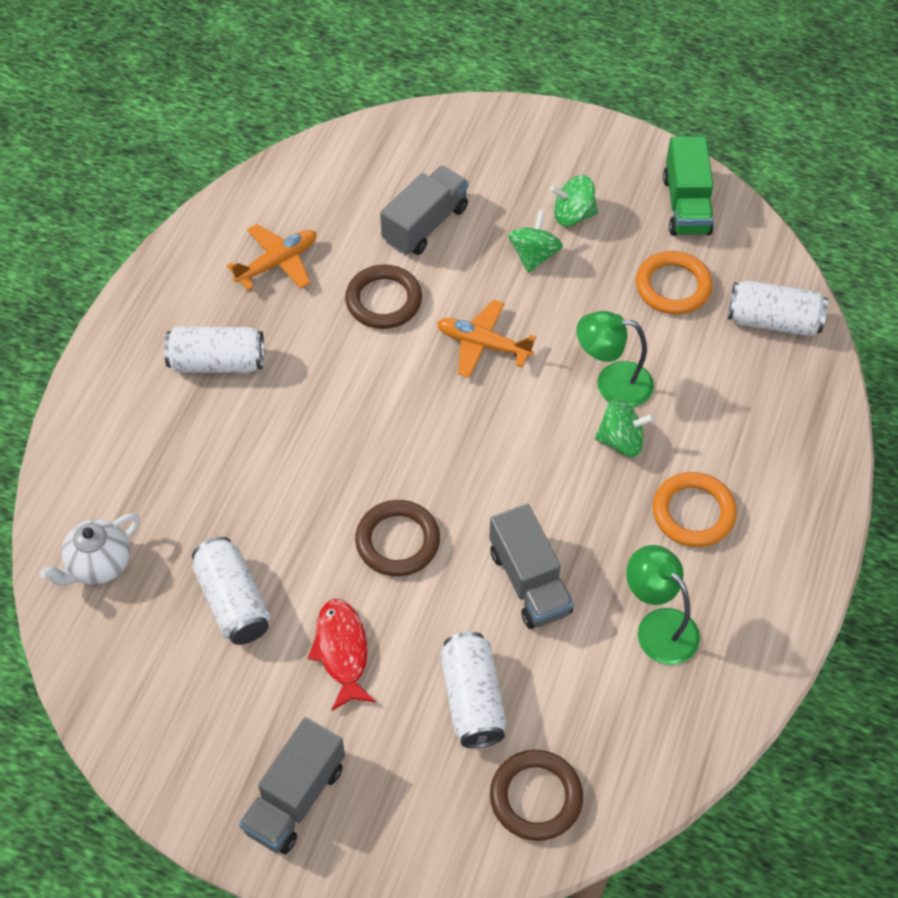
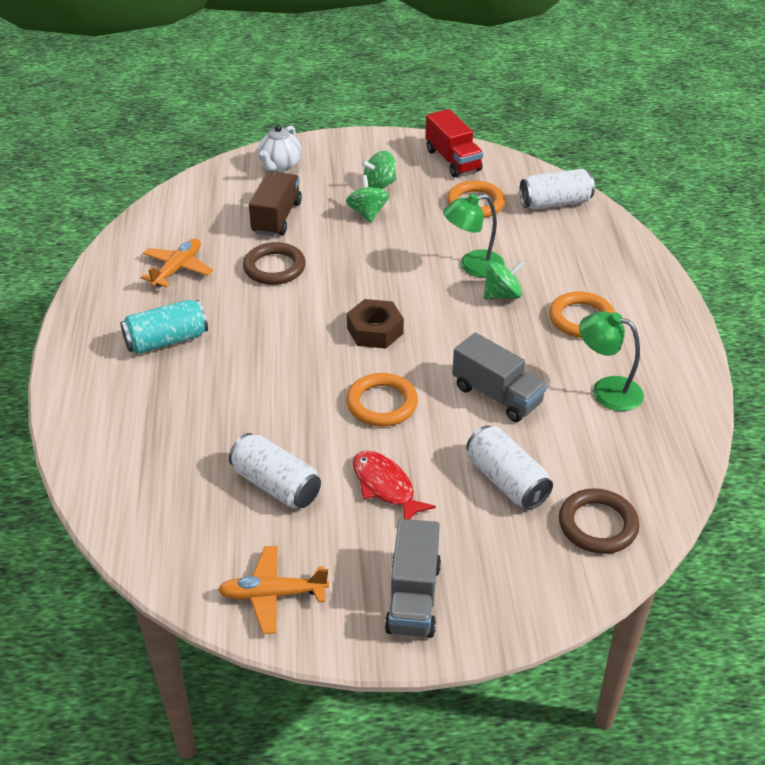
camera: 25 degrees left, 15 degrees down
(99, 565) = (145, 500): white teapot -> white teapot (280, 166)
(217, 362) = (167, 340): white can -> turquoise can
(397, 541) = (382, 404): brown ring -> orange ring
(425, 224) = (276, 218): grey truck -> brown truck
(445, 436) = (375, 331): none -> brown nut
(483, 344) = (365, 271): orange plane -> orange plane (272, 594)
(686, 205) = (453, 160): green truck -> red truck

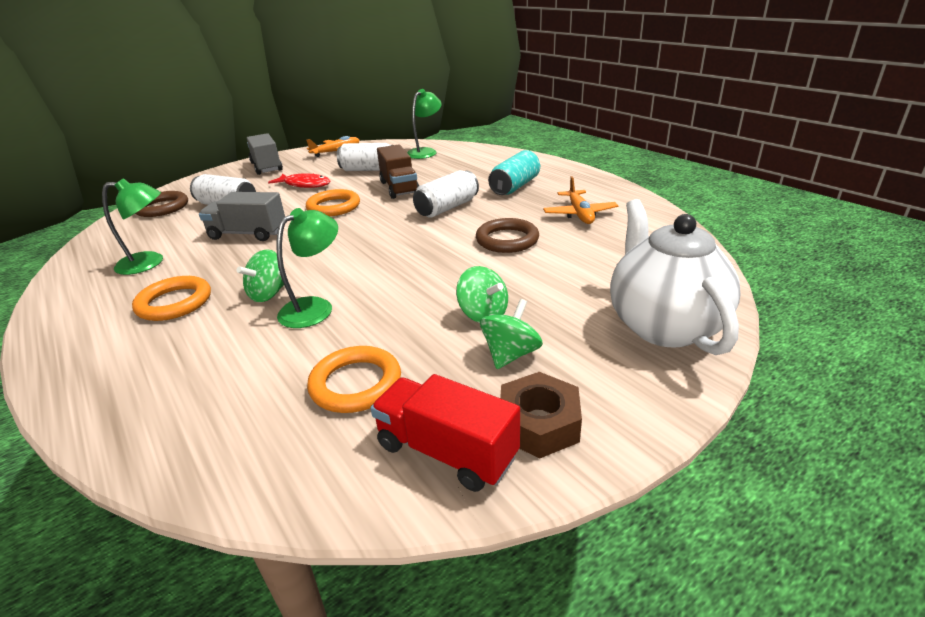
camera: 150 degrees right, 10 degrees down
(153, 500) = (425, 152): none -> green lamp
(276, 218) = (569, 273): brown truck -> brown truck (399, 188)
(280, 166) = (663, 325): white teapot -> white teapot, size x1.77
(375, 331) = (373, 234): brown nut -> brown nut (539, 423)
(555, 203) = (226, 439): white can -> white can (447, 208)

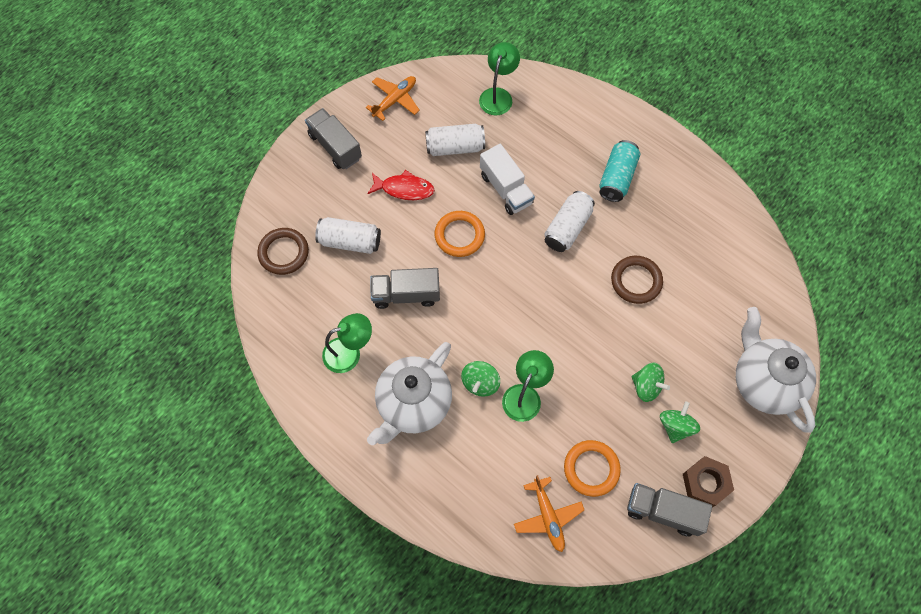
camera: 15 degrees left, 35 degrees up
(174, 303) = (413, 404): orange ring -> white teapot
(399, 188) = (506, 189): brown truck -> white truck
(446, 451) = (663, 512): red truck -> grey truck
(579, 214) = (685, 229): orange plane -> orange plane (548, 517)

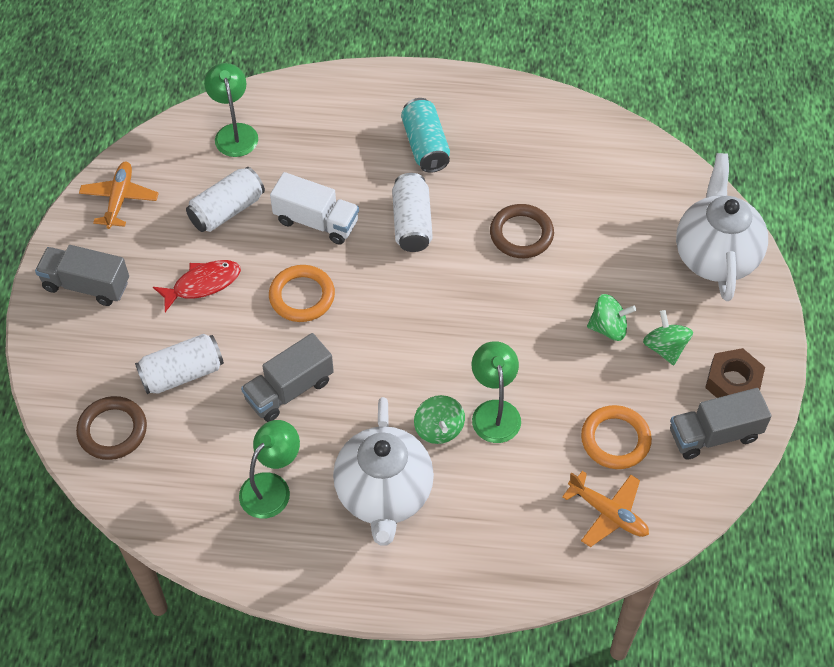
camera: 35 degrees left, 10 degrees down
(763, 382) = (715, 256): white teapot -> white teapot turned 60 degrees clockwise

